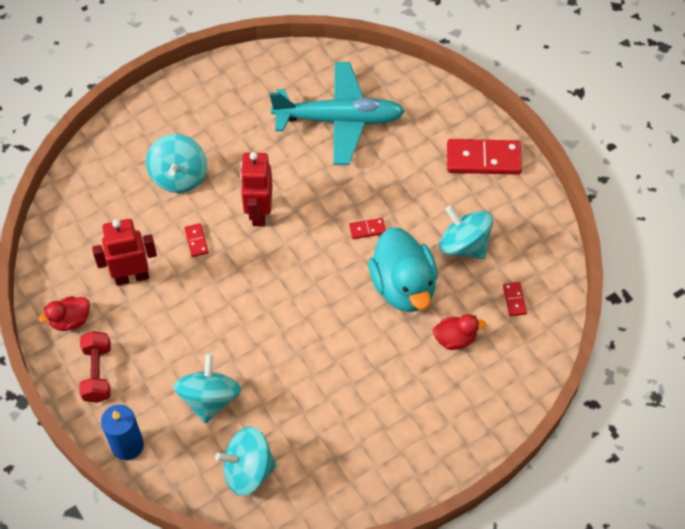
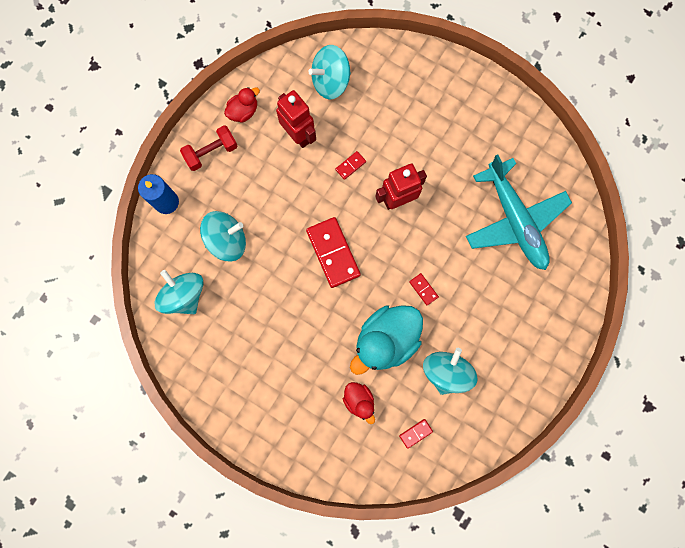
camera: 65 degrees right, 20 degrees up
(70, 320) = (243, 111): red duck -> red duck turned 105 degrees clockwise
(179, 176) = (400, 124): turquoise spinning top -> turquoise spinning top (330, 81)
(483, 159) = (536, 353): red domino -> red domino (333, 253)

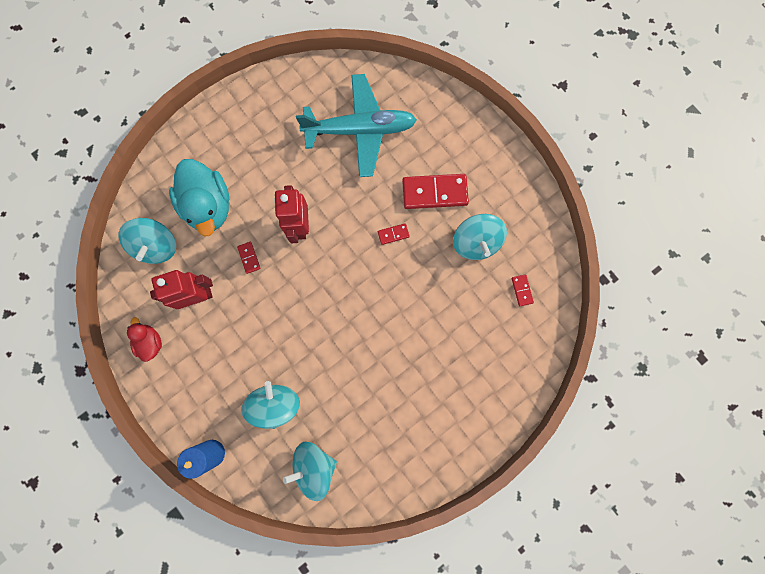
camera: 70 degrees left, 0 degrees up
(211, 152) = (179, 389): red dumbbell -> none
(333, 253) = (327, 305): red domino -> red domino (434, 192)
(359, 400) = (475, 331): red duck -> none
(386, 340) = (428, 286): turquoise duck -> turquoise duck (208, 206)
(446, 372) = (476, 242): turquoise spinning top -> turquoise spinning top turned 135 degrees counterclockwise

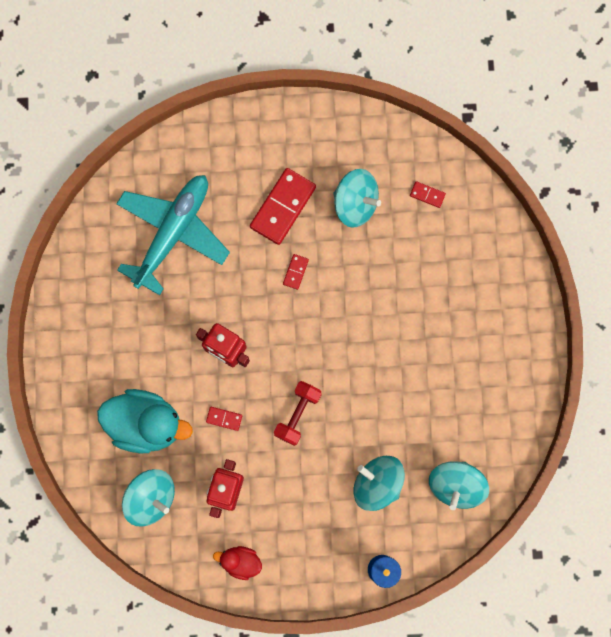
camera: 55 degrees left, 0 degrees up
(288, 308) = (297, 414): none -> red dumbbell

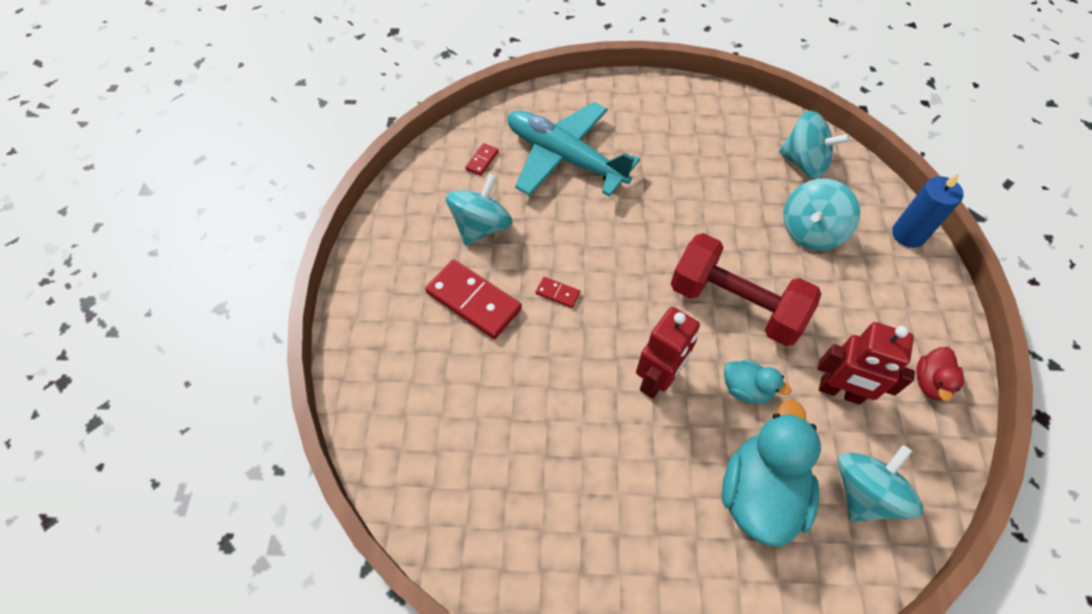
camera: 85 degrees left, 20 degrees down
(173, 232) = (488, 436): turquoise plane -> turquoise plane (564, 158)
(224, 418) = (746, 389): red domino -> turquoise duck
(297, 414) = (735, 304): red dumbbell -> red dumbbell, size x1.75

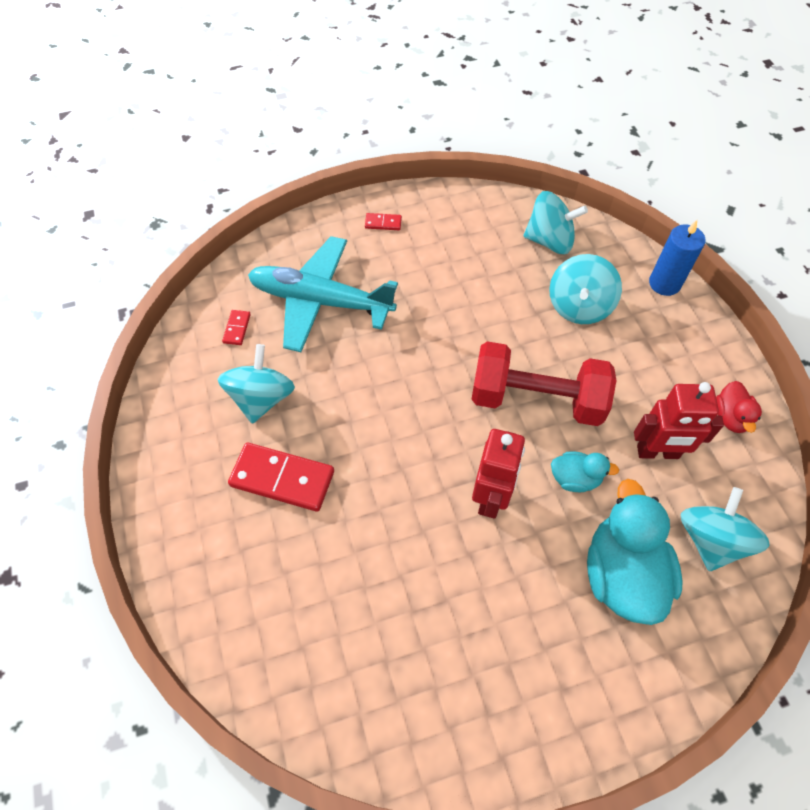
camera: 20 degrees left, 0 degrees up
(557, 293) = (364, 443): red domino -> red domino (383, 223)

